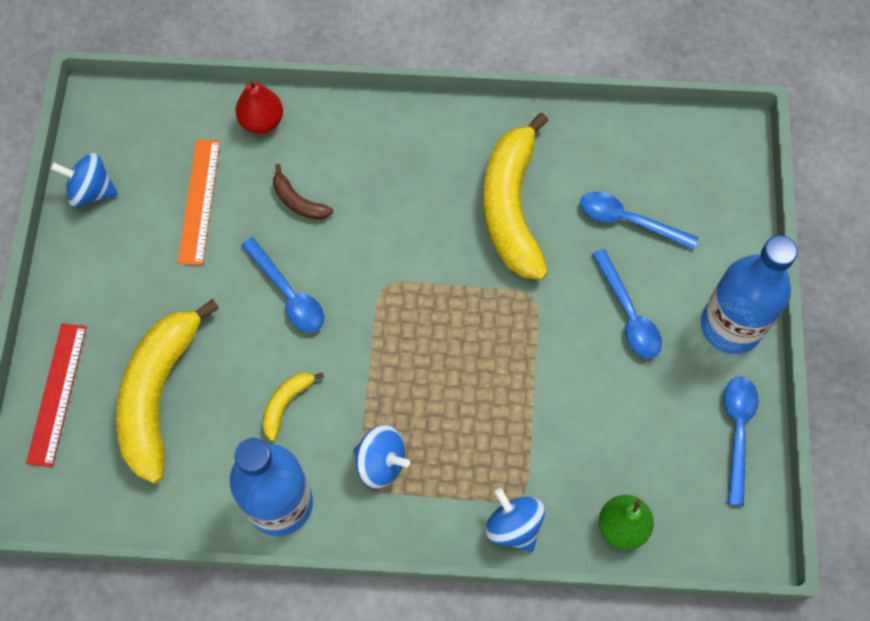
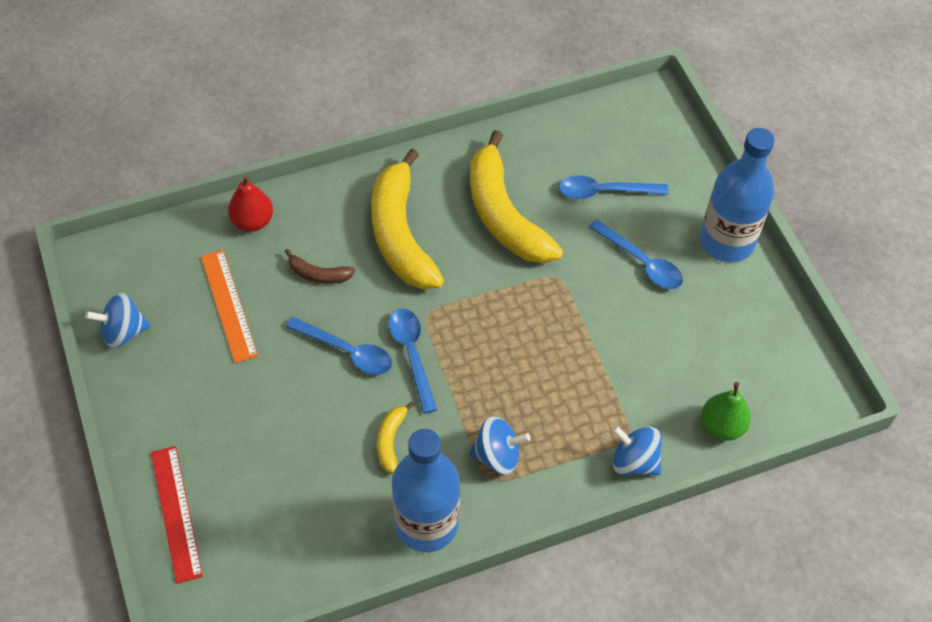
camera: 25 degrees left, 10 degrees down
(158, 394) = (271, 477): yellow banana -> yellow banana (400, 234)
(737, 432) = (773, 319): blue spoon -> blue spoon (412, 354)

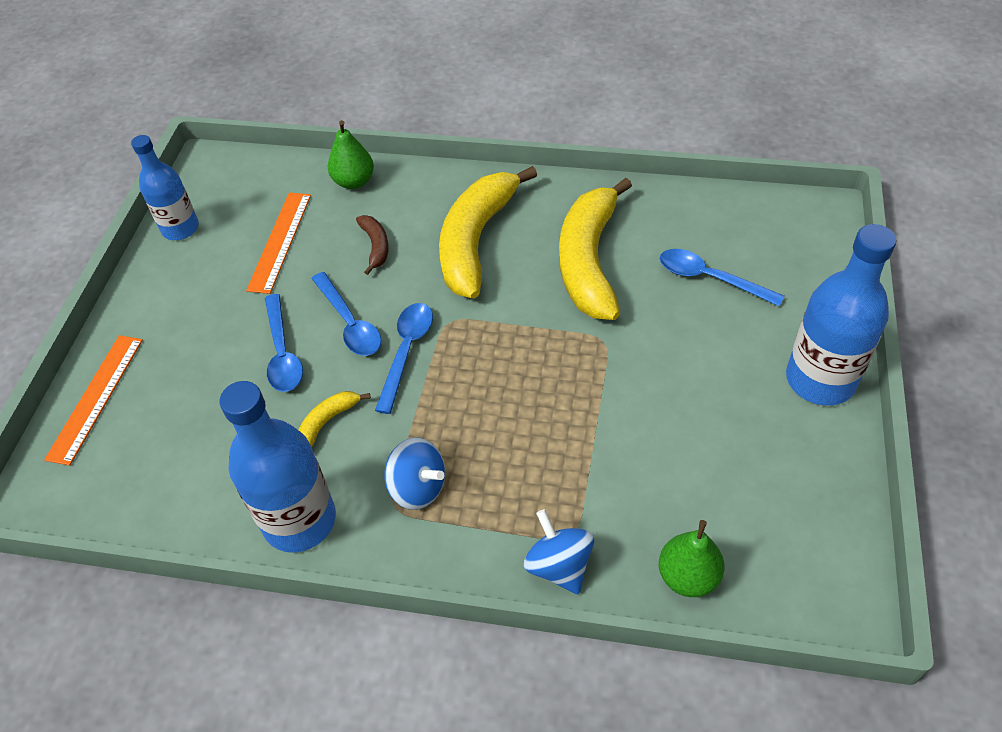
camera: 35 degrees right, 5 degrees down
(123, 332) = (180, 228): blue spinning top -> blue bottle
(176, 513) = (96, 397): red ruler -> orange ruler
(253, 221) = (354, 181): red pear -> green pear
(318, 274) = (376, 246): brown banana -> brown banana turned 150 degrees counterclockwise
(641, 262) = (706, 361): blue spoon -> blue spoon (282, 353)

